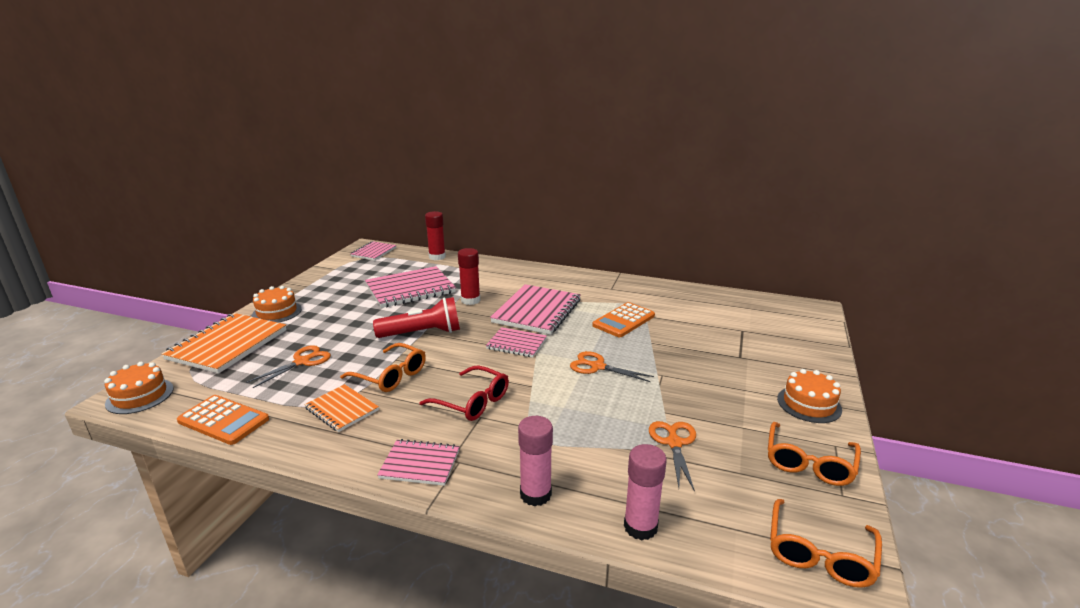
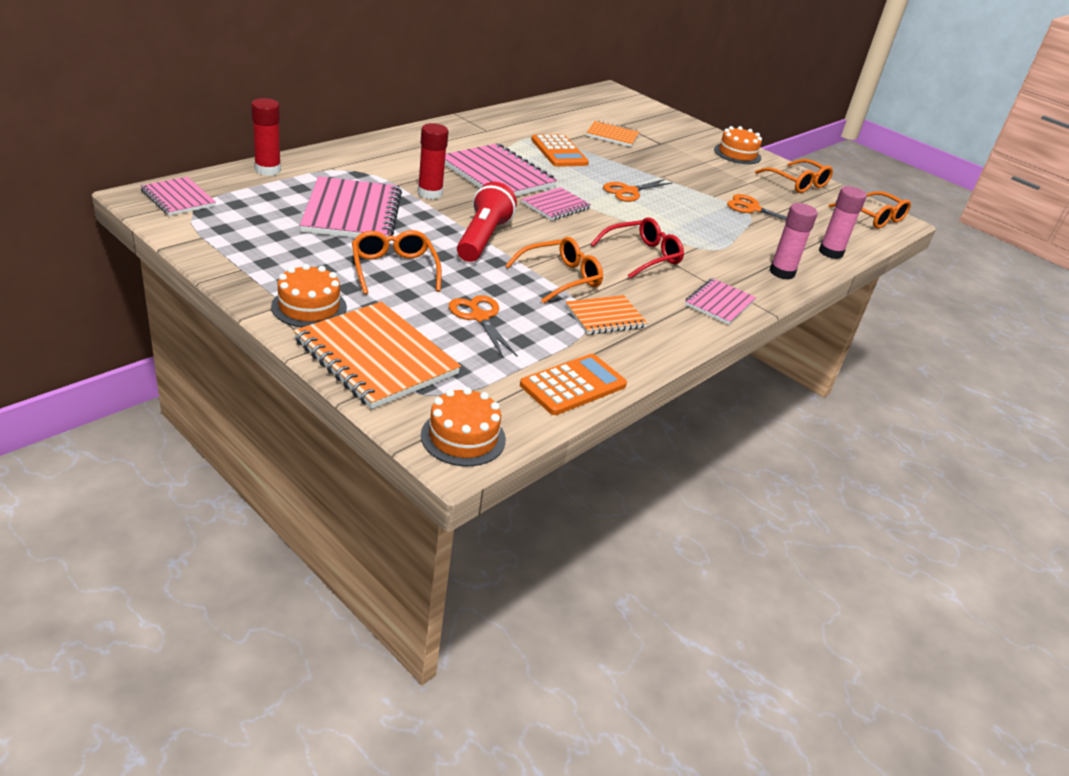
camera: 70 degrees left, 10 degrees up
(346, 319) = (394, 269): none -> orange glasses
(706, 332) = (612, 135): none -> orange notebook

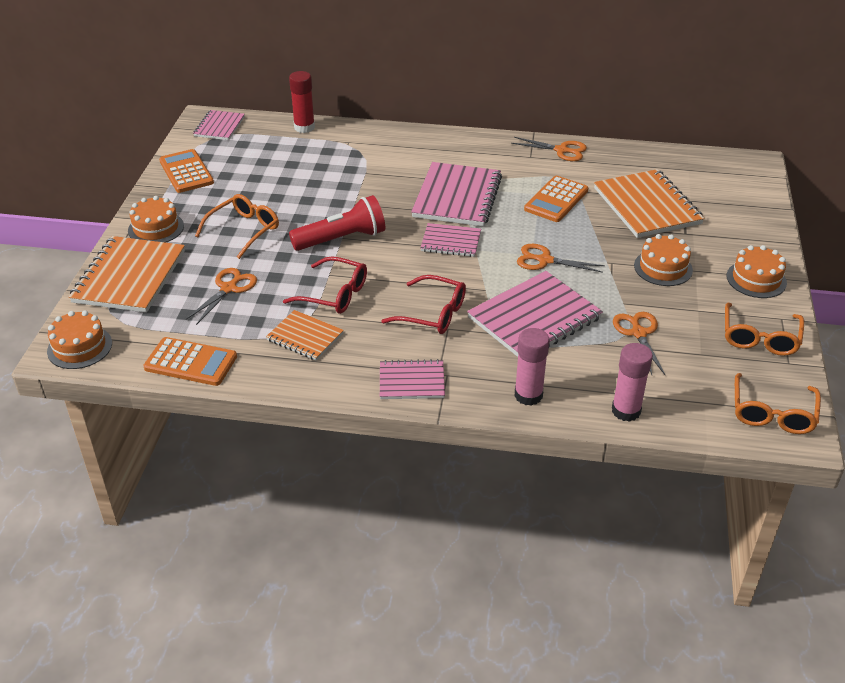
camera: 60 degrees right, 5 degrees up
(231, 248) = (186, 172): none -> orange calculator
(352, 212) = (296, 180): pink notebook -> pink notebook (534, 318)
(430, 193) = (375, 189): red glue stick -> none
(497, 119) = (561, 150): none -> orange scissors
(561, 278) = (335, 294): orange glasses -> red glasses
(612, 135) = (647, 206): orange notebook -> orange notebook, size x1.78
(690, 167) = (663, 268): none -> orange cake

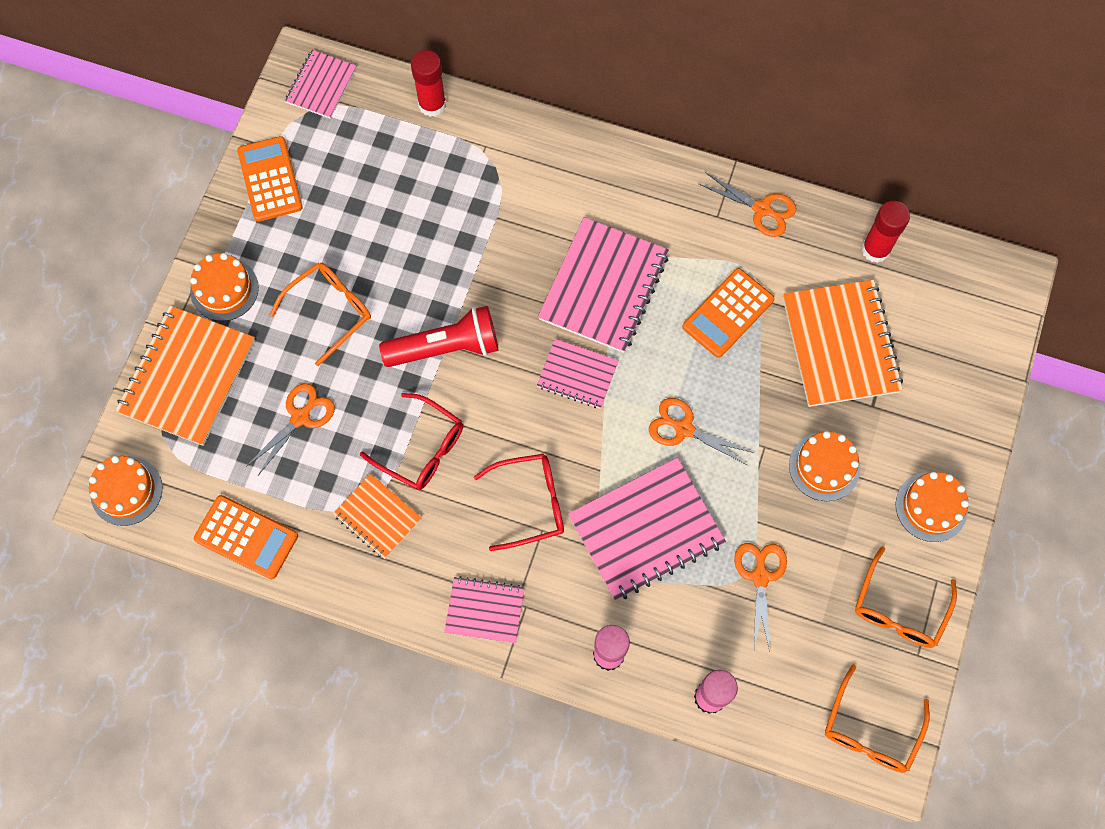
camera: 10 degrees right, 30 degrees up
(434, 314) = (531, 503): red glasses -> red glasses turned 45 degrees counterclockwise
(651, 160) = (875, 249): none -> red glue stick

